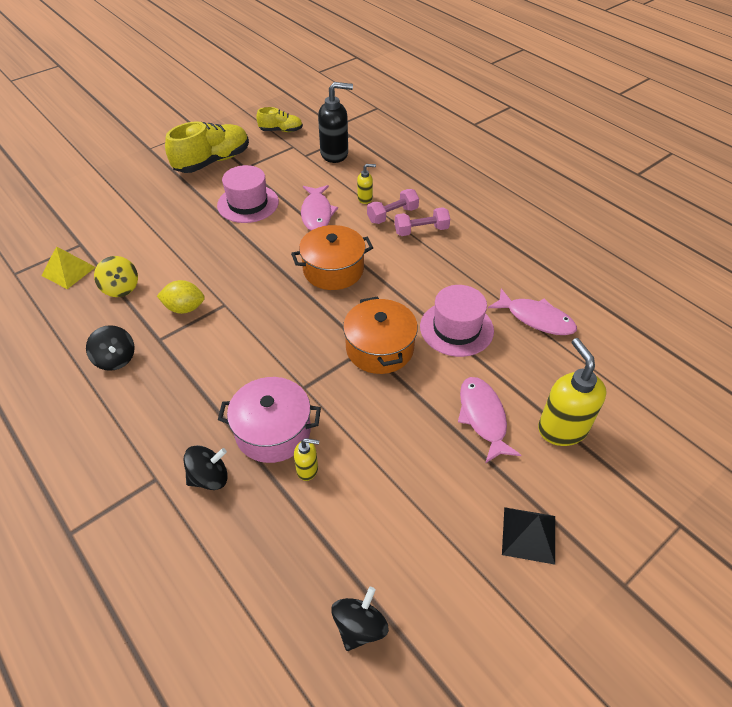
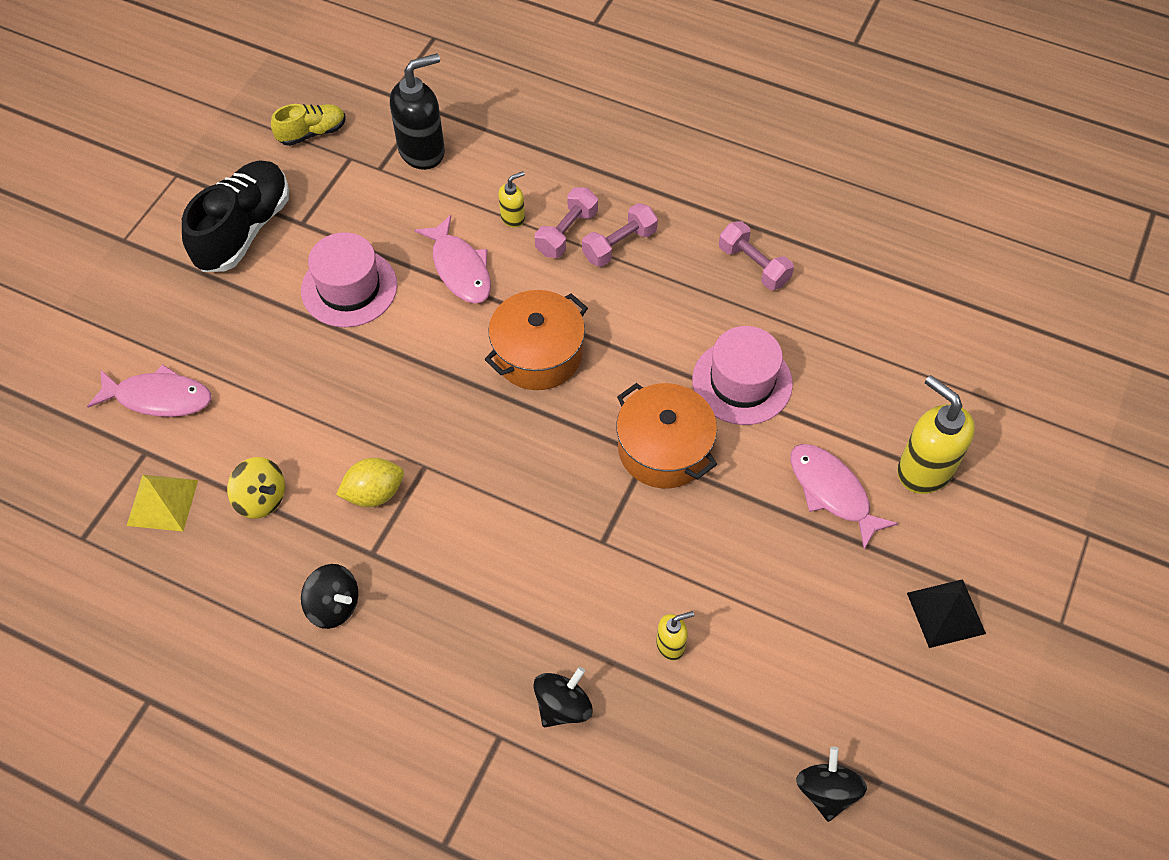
camera: 25 degrees left, 10 degrees up
(212, 161) = (244, 230): yellow shoe -> black shoe
(273, 431) = (601, 615): pink pot -> none
(503, 267) = (753, 265): none -> pink dumbbell
(536, 318) = (829, 329): pink fish -> pink fish (159, 398)

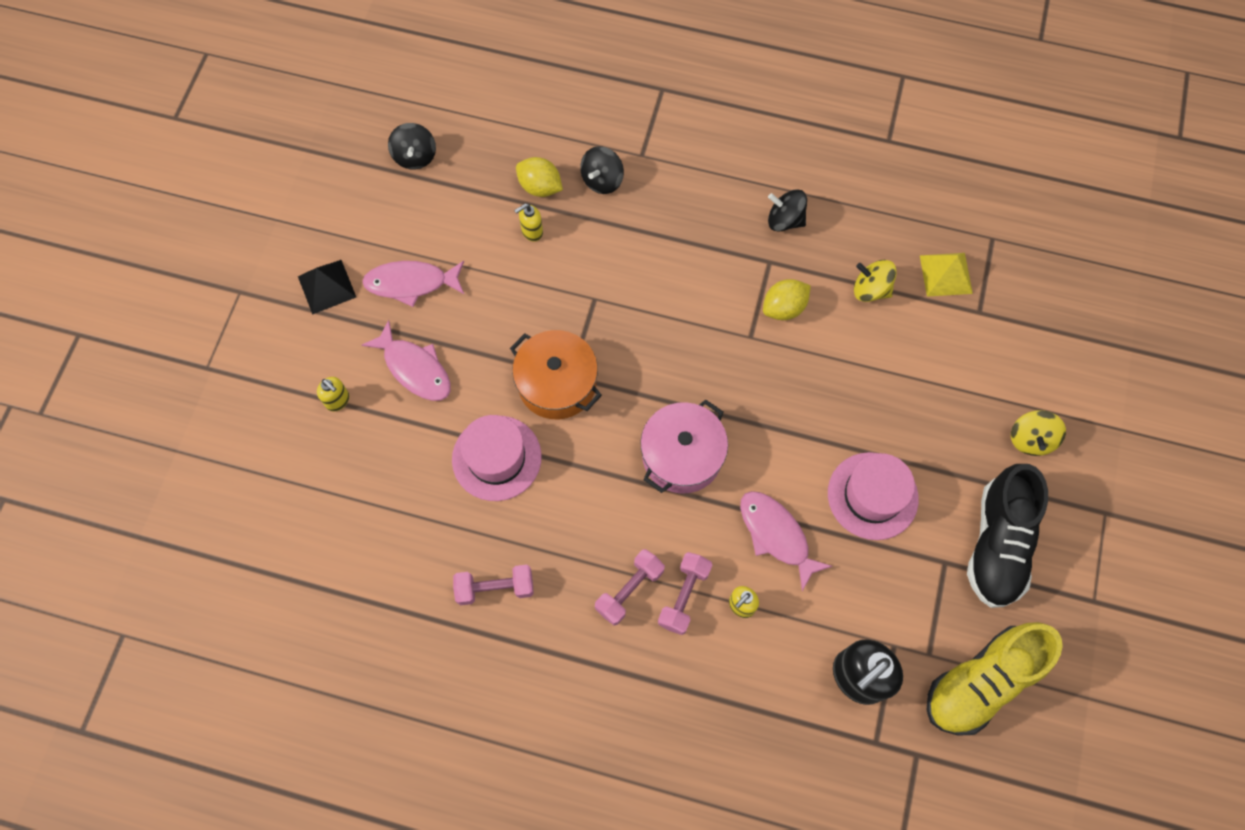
camera: 170 degrees right, 10 degrees up
(159, 398) = (992, 360): pink fish -> pink fish (411, 283)
(160, 314) = (1030, 439): none -> yellow spinning top
(312, 133) = (981, 682): yellow shoe -> yellow shoe, size x1.83
(538, 354) = (682, 455): orange pot -> pink pot
(651, 710) = (540, 187): none -> yellow lemon
(753, 265) = (495, 588): pink dumbbell -> pink dumbbell turned 45 degrees counterclockwise
(924, 469) = (338, 400): yellow soap dispenser -> yellow soap dispenser, size x0.50

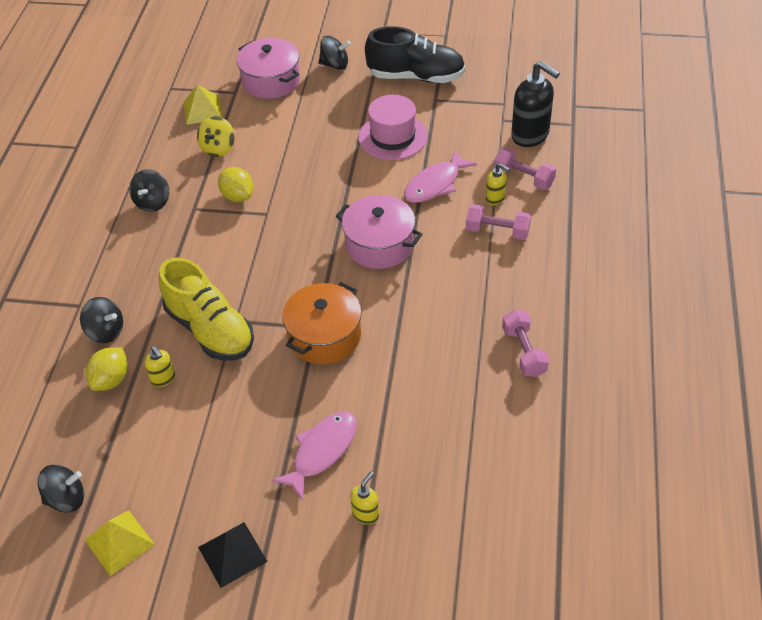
camera: 95 degrees left, 20 degrees down
(361, 198) = (119, 542): none -> yellow pyramid
(411, 283) = (225, 473): pink fish -> none
(496, 458) = (404, 370): pink hat -> none
(629, 590) = (501, 264): pink dumbbell -> pink dumbbell (523, 178)
(981, 682) = (514, 80): yellow shoe -> yellow shoe (210, 330)
(999, 356) = (271, 81): none -> pink pot
(1030, 439) = (335, 65): yellow spinning top -> black spinning top

